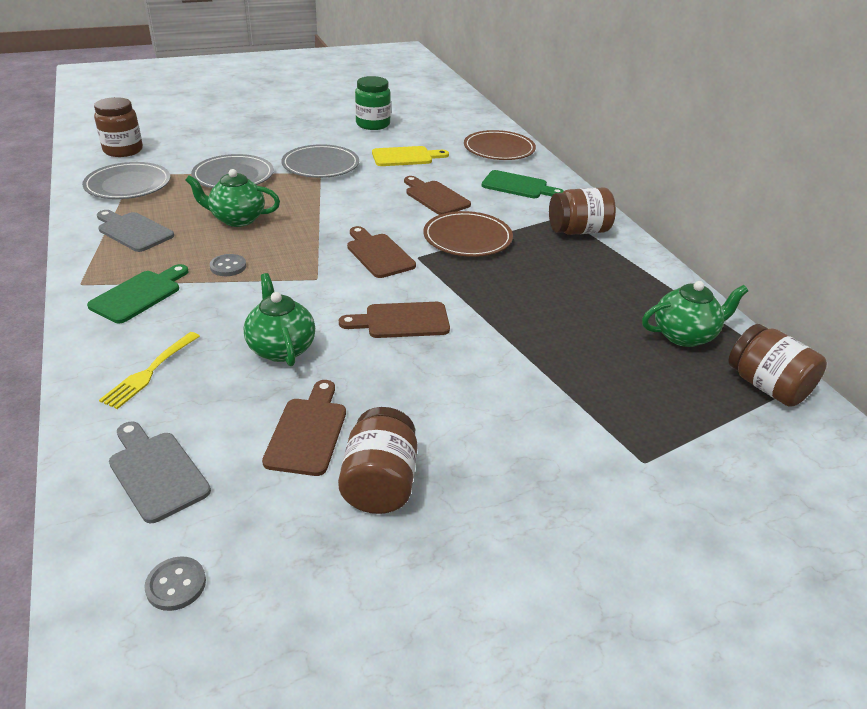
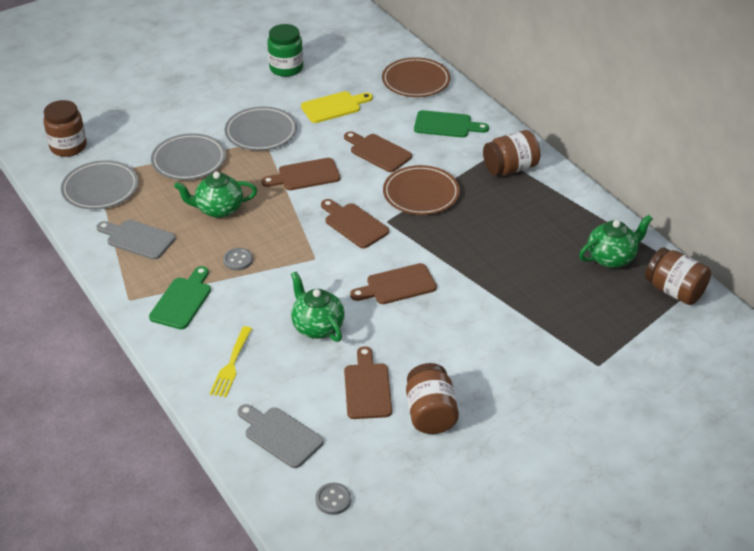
camera: 10 degrees left, 5 degrees up
(346, 205) = (305, 175): none -> brown cutting board

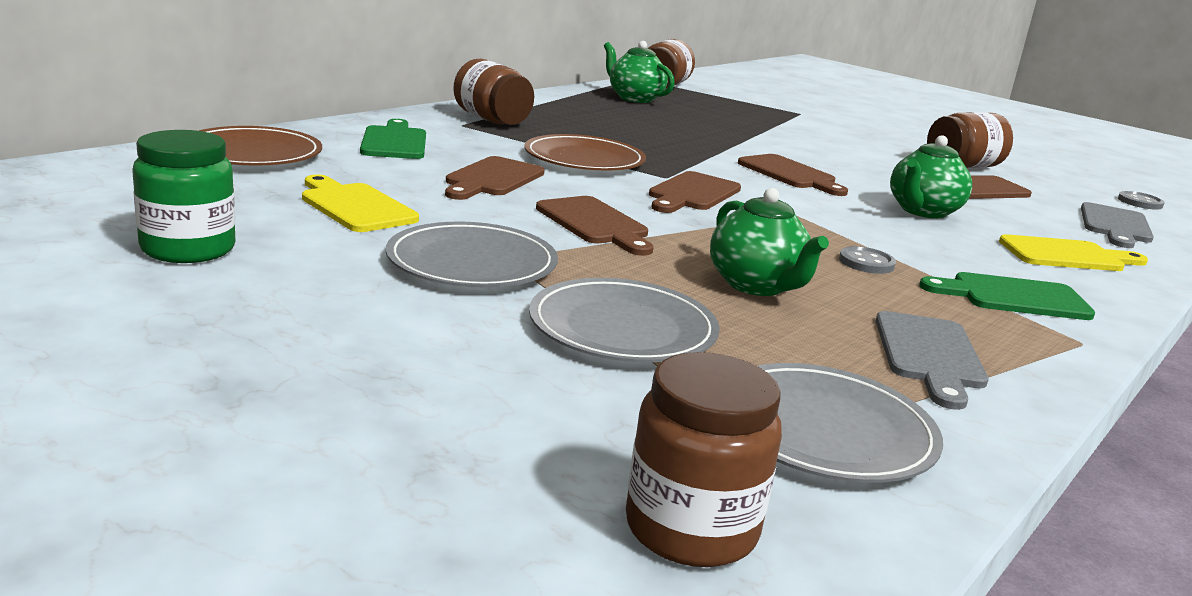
camera: 110 degrees left, 20 degrees down
(231, 364) = (1067, 255): yellow fork -> yellow cutting board

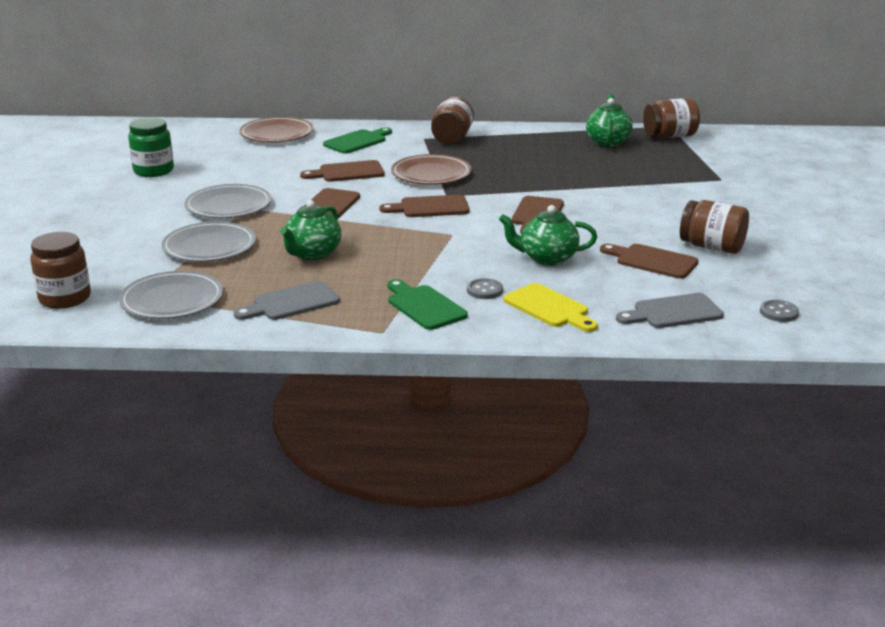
camera: 55 degrees right, 5 degrees up
(355, 206) = (251, 170): yellow cutting board -> none
(866, 263) = (403, 266): grey button -> grey button (484, 290)

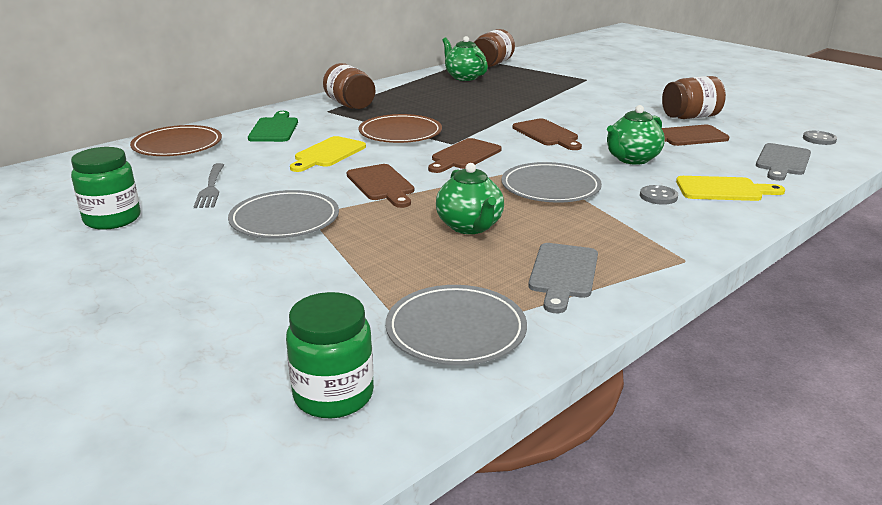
camera: 45 degrees left, 0 degrees up
(65, 298) = (333, 395): brown jar -> green jar
(209, 246) = (360, 262): grey plate -> grey plate (550, 187)
(235, 170) = (211, 187): none -> grey fork
(347, 172) = (328, 154): brown cutting board -> yellow cutting board
(424, 306) = (656, 226): green cutting board -> none

